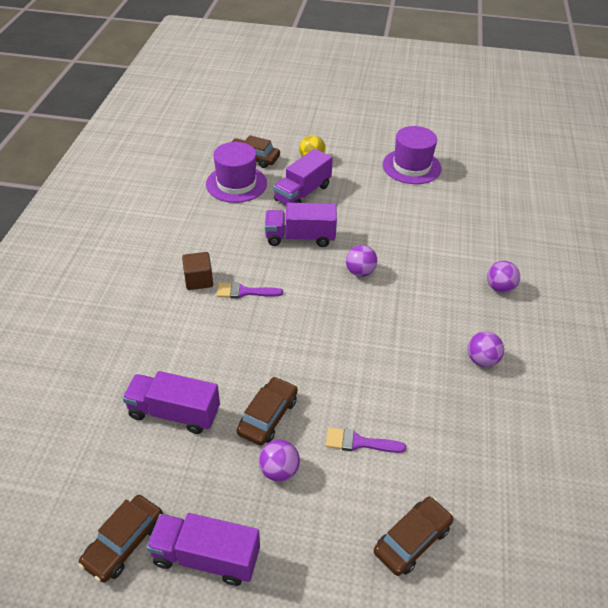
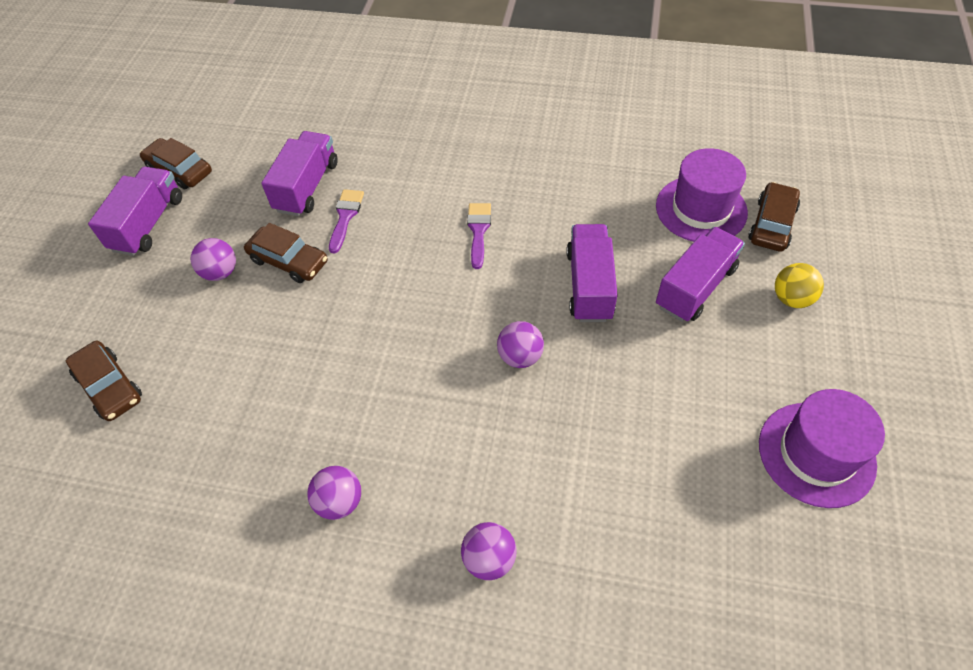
camera: 95 degrees right, 10 degrees up
(198, 280) = (498, 187): brown cube -> none
(302, 193) = (695, 287): purple truck -> purple truck turned 90 degrees clockwise
(359, 442) = (237, 344): purple brush -> purple brush (345, 217)

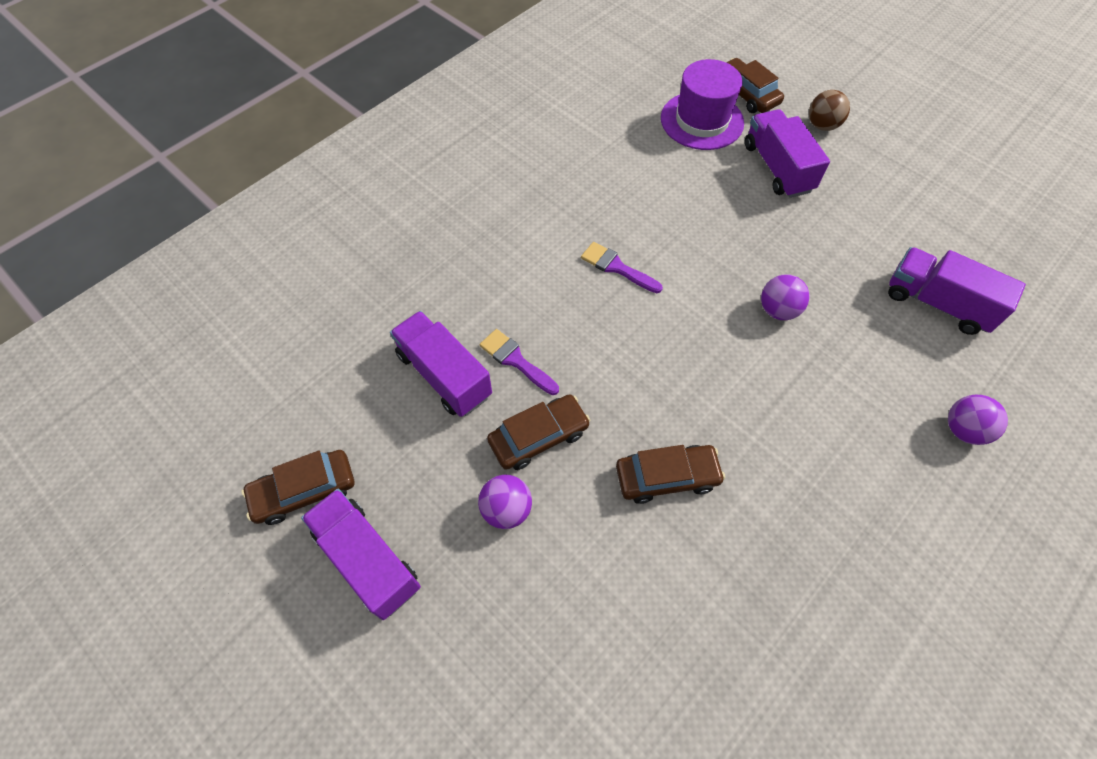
camera: 60 degrees left, 5 degrees up
(109, 386) = (596, 693): brown car -> brown car (667, 477)
(339, 501) = (859, 517): purple ball -> none
(589, 285) = (732, 227): purple truck -> purple truck (937, 303)
(791, 299) = (822, 125): yellow ball -> brown ball
(816, 454) = (959, 192): purple hat -> none

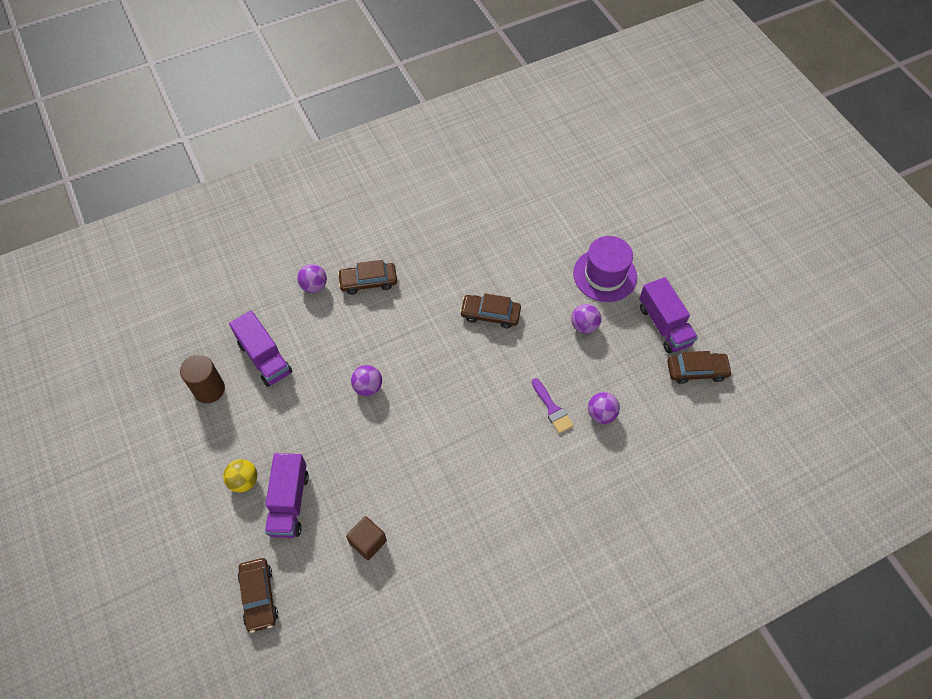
camera: 160 degrees left, 0 degrees up
(444, 375) = (601, 414): purple truck -> purple ball
(538, 437) = (554, 358): brown car -> brown car (368, 282)
(616, 267) = (458, 455): purple brush -> none
(670, 160) = (368, 542): none -> brown cube
(702, 120) = (317, 577): purple hat -> purple hat (605, 275)
(822, 125) = (222, 534): brown ball -> none
(841, 172) = (244, 481): none -> yellow ball
(967, 246) = (209, 389): none -> brown cylinder

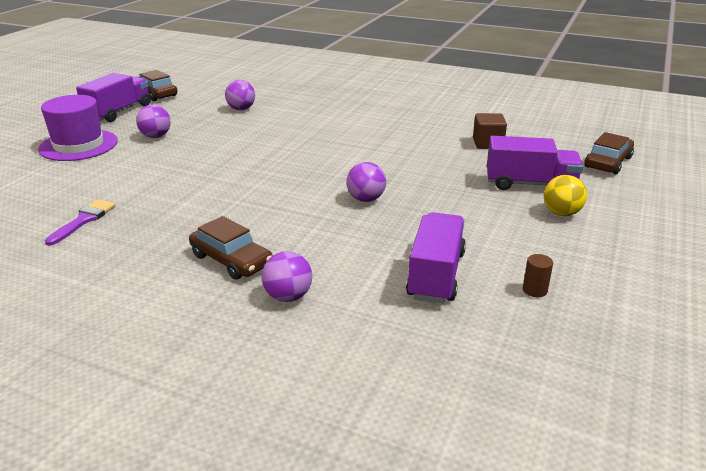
camera: 130 degrees left, 30 degrees down
(209, 389) = (534, 290): brown cylinder -> brown cylinder, size x0.49
(289, 502) = (530, 184): purple truck -> purple truck turned 45 degrees clockwise
(490, 314) = (192, 176): brown car -> none
(552, 409) = (262, 123): purple brush -> purple brush (84, 220)

